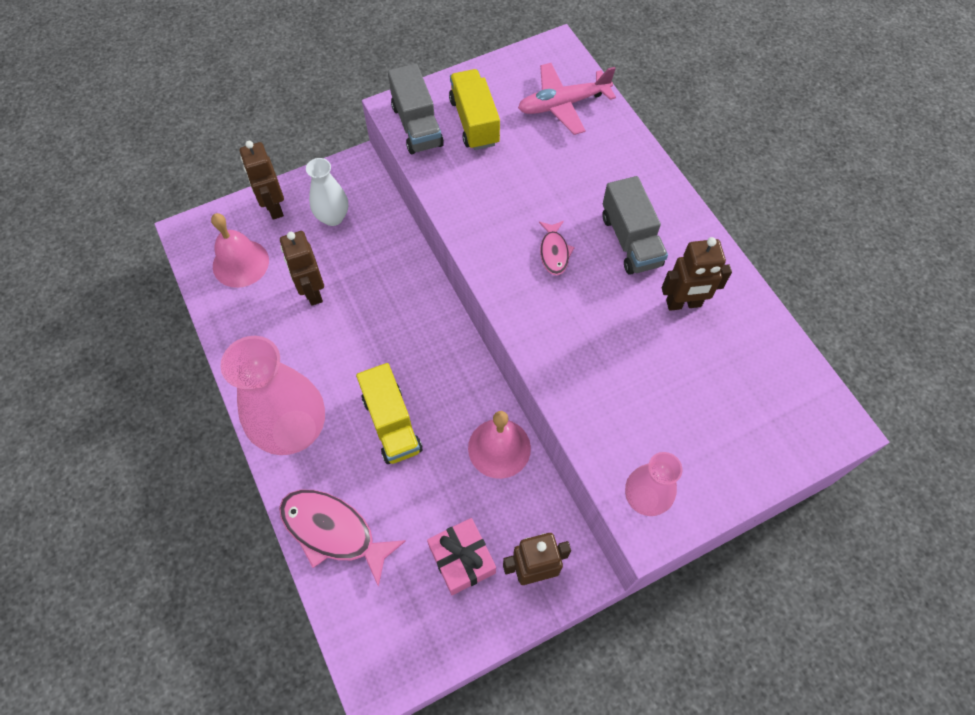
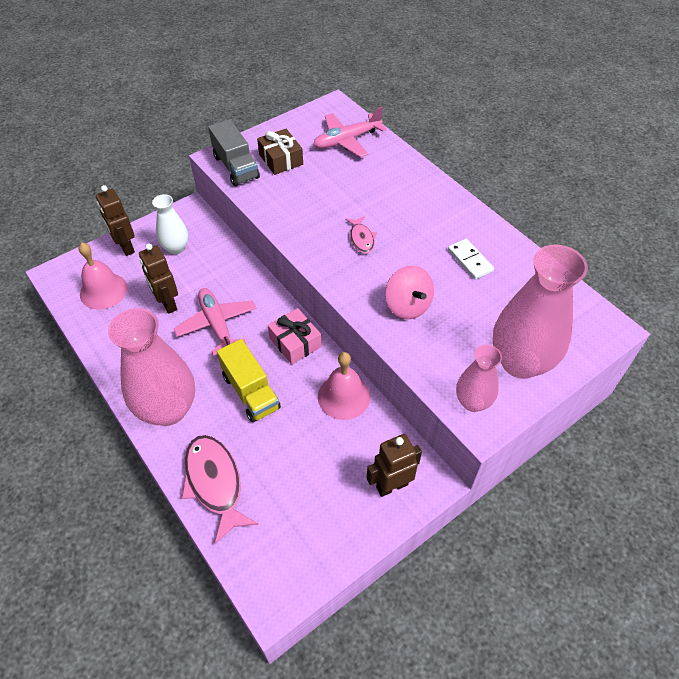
camera: 10 degrees left, 10 degrees down
(333, 531) = (215, 483): pink fish -> pink fish turned 45 degrees clockwise
(366, 329) = (217, 324): none -> pink plane
(462, 559) = (329, 487): pink gift -> pink gift (295, 342)
(474, 122) = (281, 159): yellow truck -> brown gift
(593, 355) = (407, 305): none -> pink spinning top
(630, 240) = (419, 223): grey truck -> none
(683, 304) = (470, 260): brown robot -> white domino
(715, 454) = (520, 362): none -> pink vase

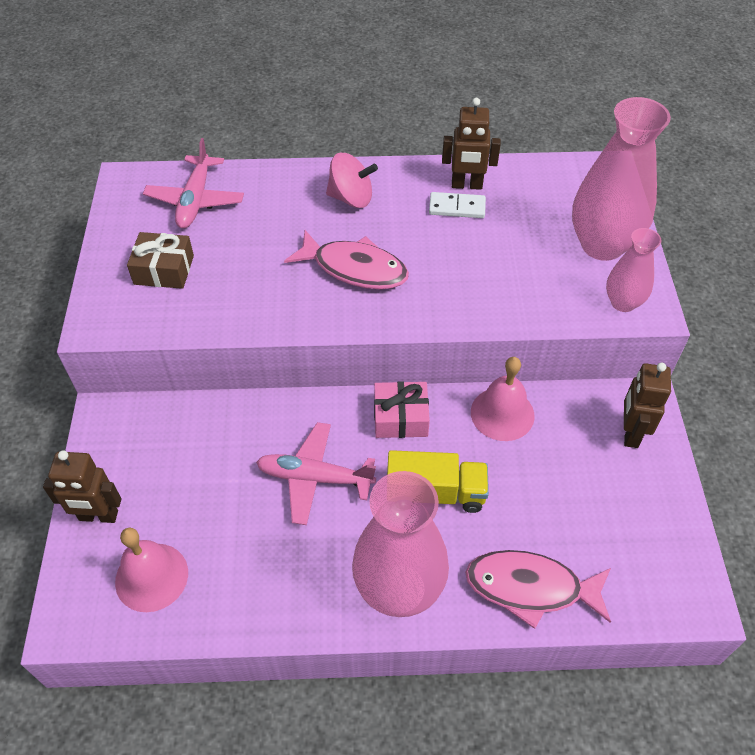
camera: 55 degrees left, 0 degrees up
(167, 303) = (238, 514): brown robot -> brown robot (466, 185)
(176, 248) = (154, 461): white vase -> none
(236, 167) = (131, 316): grey truck -> none
(361, 239) = (354, 268): pink fish -> pink fish, size x1.86
(407, 305) = (475, 283): pink spinning top -> pink spinning top (351, 198)

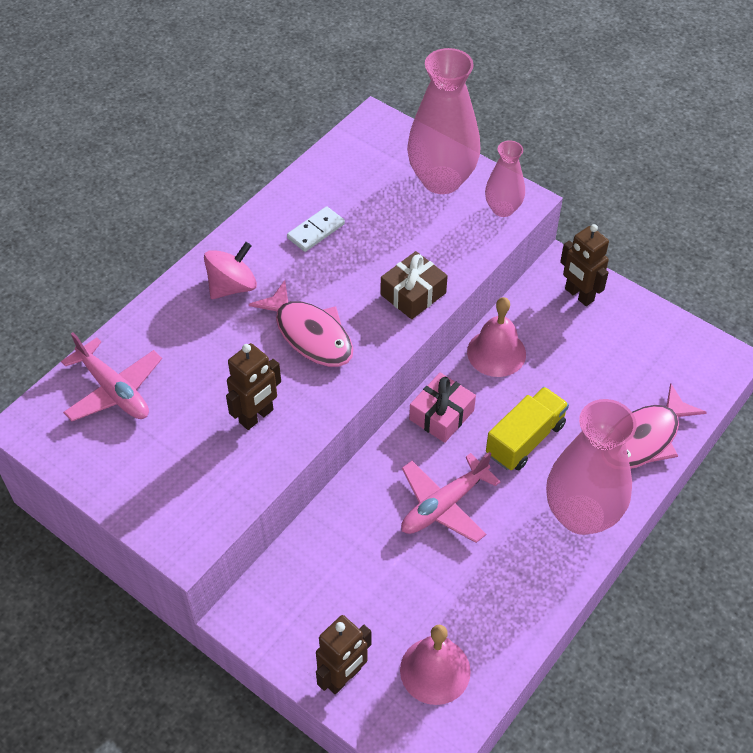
camera: 50 degrees left, 0 degrees up
(164, 270) = (174, 461): brown gift -> brown gift (413, 294)
(354, 268) = (310, 334): pink fish -> pink fish turned 75 degrees clockwise
(466, 185) = (299, 209): brown robot -> brown robot (256, 416)

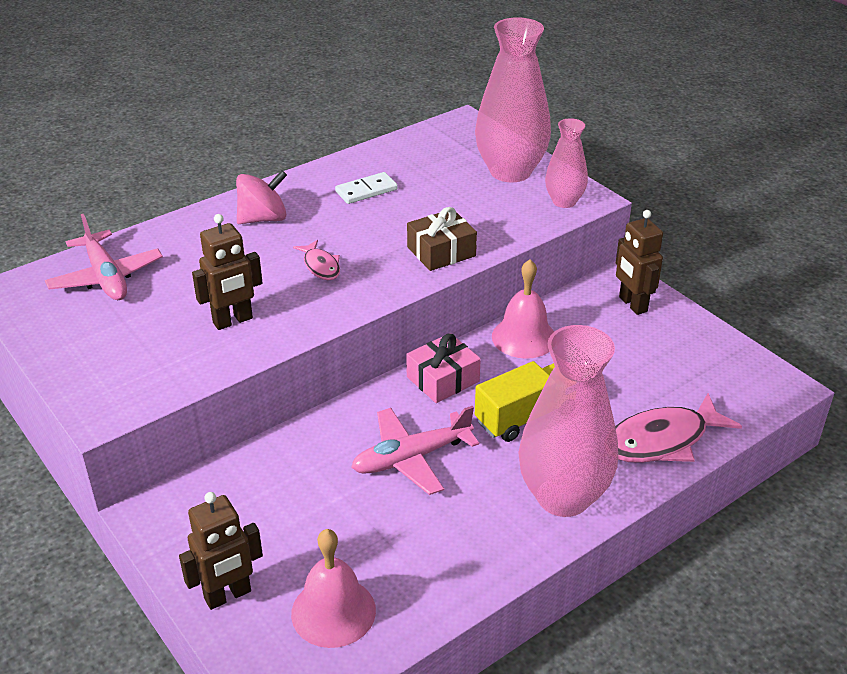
camera: 15 degrees right, 15 degrees down
(310, 334) = (321, 266): pink fish -> pink fish, size x0.54

